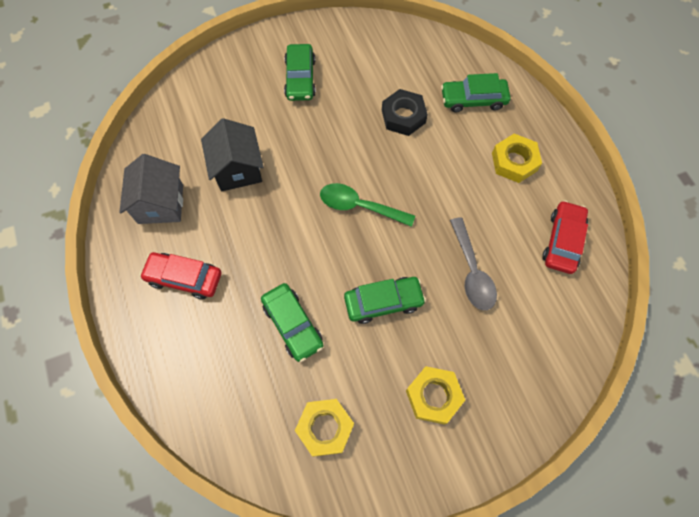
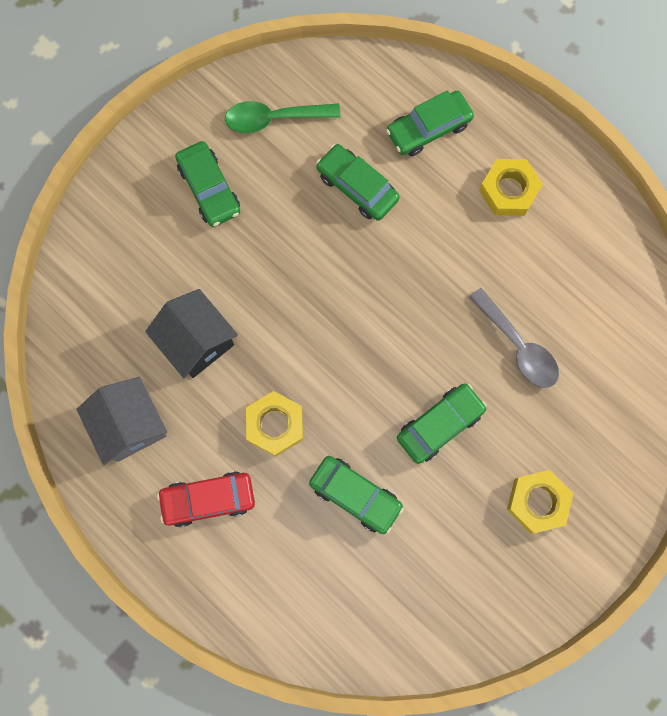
camera: 25 degrees left, 10 degrees up
(325, 428) = (443, 587): yellow nut -> yellow nut (275, 425)
(359, 206) = (360, 324): green spoon -> green spoon (274, 119)
(403, 116) = (357, 187): black nut -> green car
(562, 241) = (599, 266): red car -> none

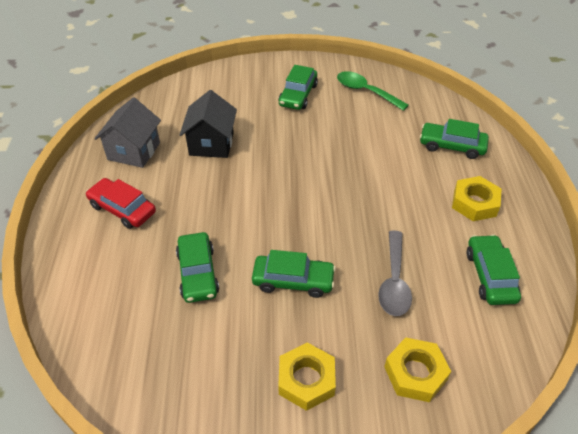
camera: 45 degrees right, 30 degrees down
(275, 425) = (200, 205): yellow nut -> yellow nut (415, 373)
(357, 187) = (378, 142): green car -> green car (490, 276)

